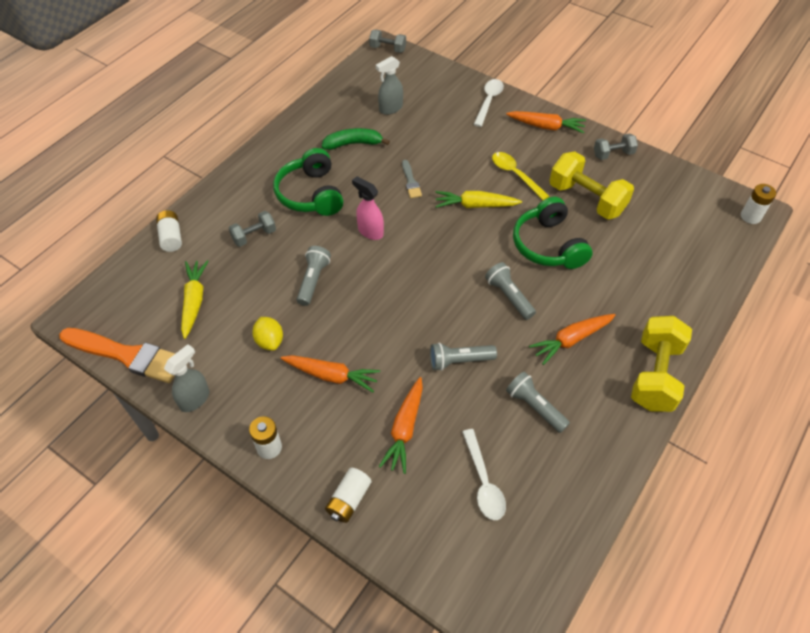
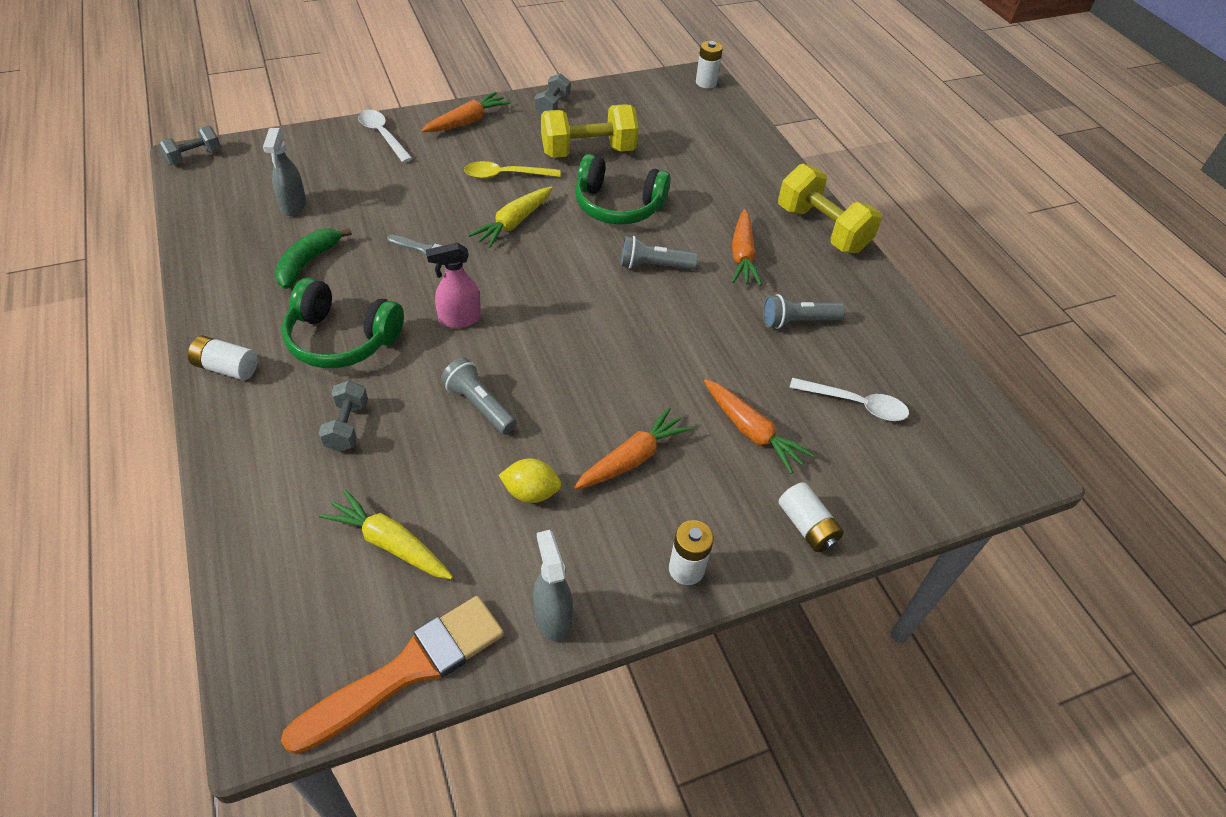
camera: 60 degrees left, 5 degrees down
(171, 237) = (246, 518): white battery -> white battery (226, 368)
(459, 361) = (701, 344): grey flashlight -> none

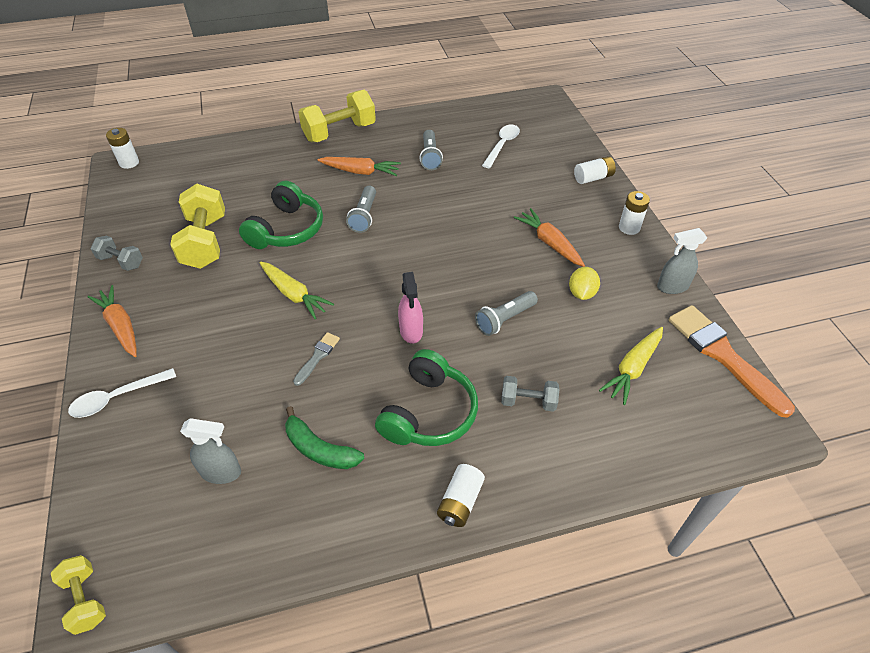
camera: 80 degrees left, 0 degrees up
(194, 157) = (85, 599): grey dumbbell -> yellow dumbbell
(505, 175) = (222, 298): yellow spoon -> none
(751, 432) = (525, 189): orange carrot -> none

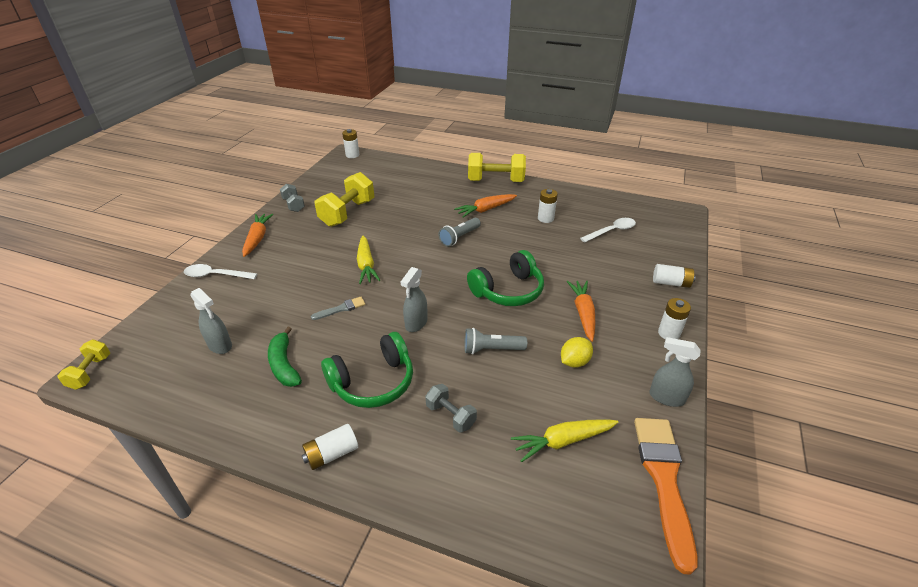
camera: 35 degrees right, 10 degrees down
(287, 229) = (402, 225): green headphones -> green headphones (508, 290)
(361, 172) = (485, 210): orange carrot -> orange carrot turned 105 degrees clockwise
(411, 331) = (416, 323): pink spray bottle -> grey spray bottle
(430, 157) = (545, 218): grey flashlight -> white battery

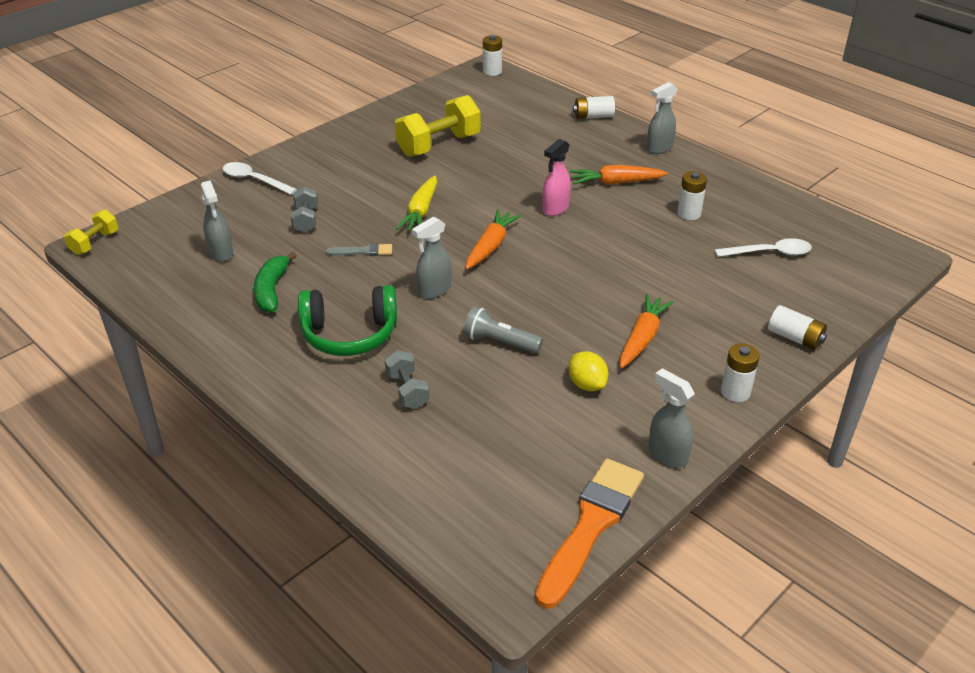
camera: 25 degrees right, 0 degrees up
(257, 238) = (319, 150): orange carrot -> orange carrot (491, 246)
(293, 205) = (382, 120): grey dumbbell -> grey dumbbell (306, 220)
(332, 454) = (269, 384): white battery -> white battery (593, 116)
(459, 237) = (555, 209): grey flashlight -> pink spray bottle
(495, 181) = (659, 148): yellow dumbbell -> grey spray bottle
(508, 290) = (568, 286): green headphones -> none
(562, 441) = (508, 453): yellow carrot -> none
(574, 362) = (587, 384): yellow lemon -> yellow lemon turned 75 degrees clockwise

